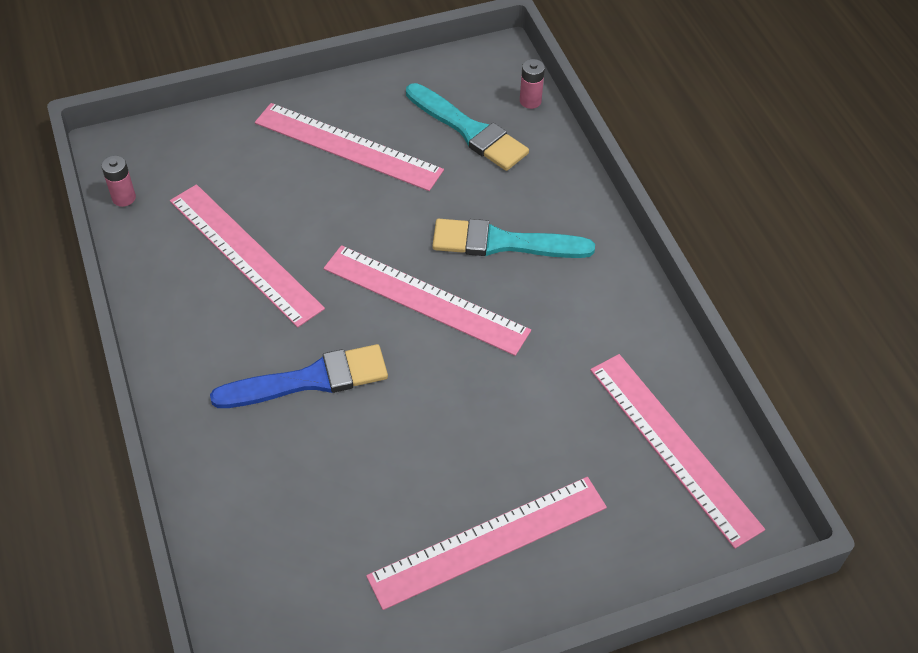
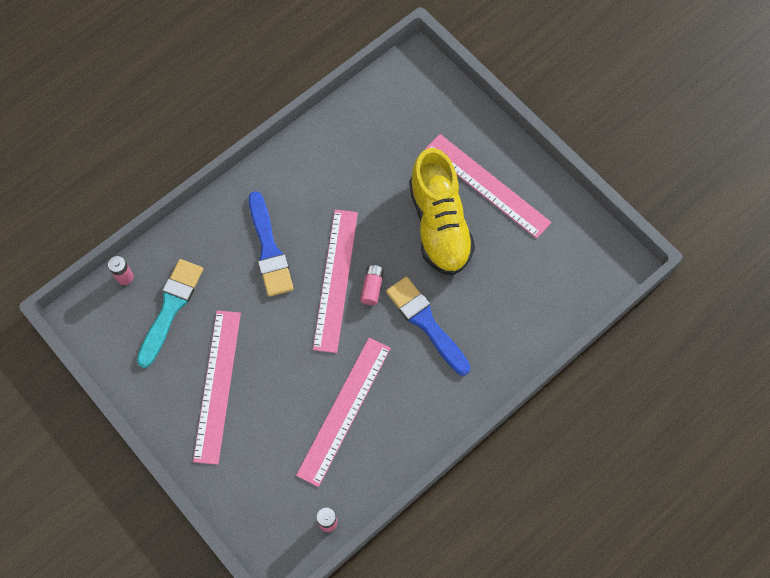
camera: 110 degrees left, 15 degrees up
(393, 336) = (372, 287): none -> pink battery
(450, 450) = (439, 225): none -> yellow shoe
(503, 243) = (269, 249): turquoise brush -> blue brush
(673, 447) = (385, 112): pink ruler -> none

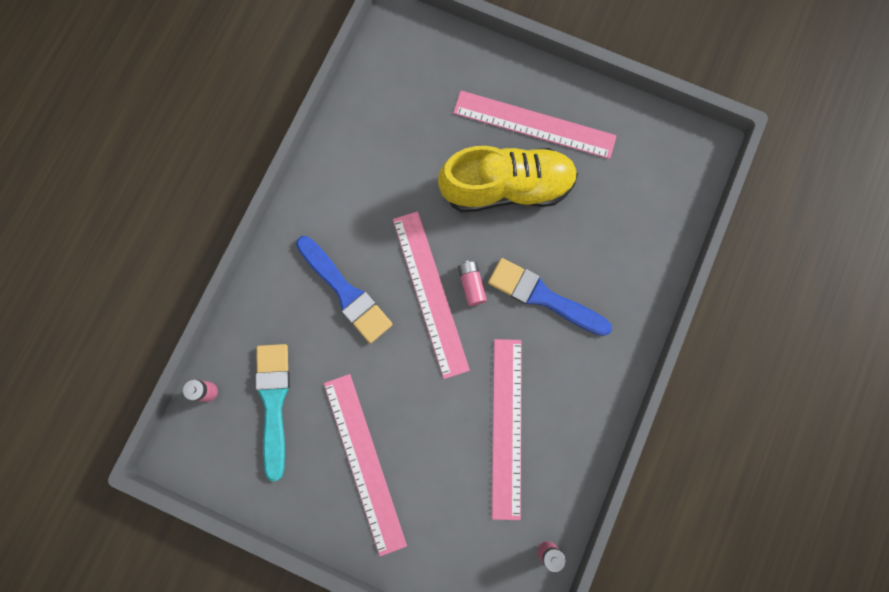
camera: 25 degrees left, 10 degrees up
(439, 225) = (507, 188): yellow shoe -> yellow shoe turned 60 degrees counterclockwise

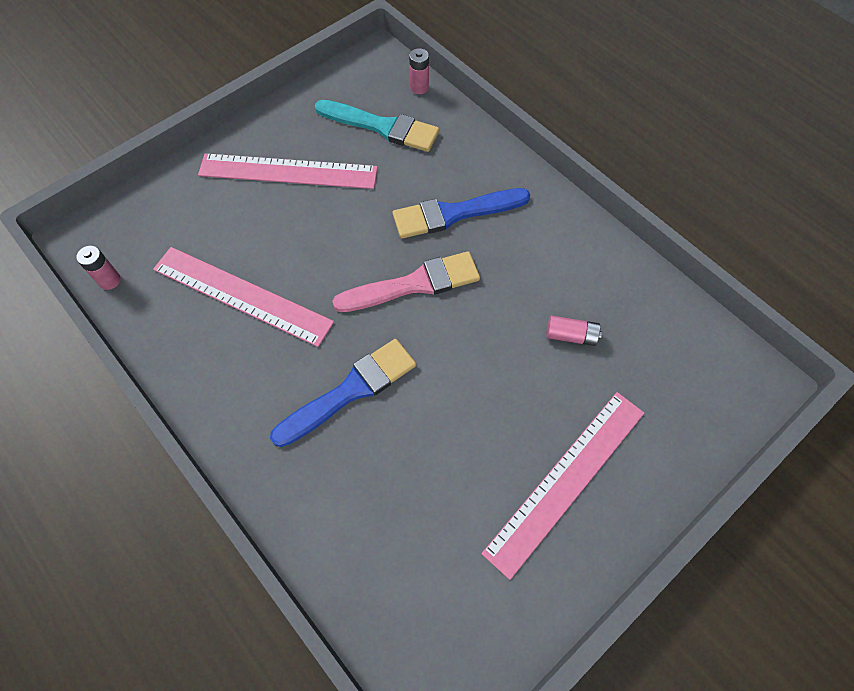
camera: 115 degrees right, 15 degrees down
(430, 293) = (414, 284): pink ruler -> pink brush
(471, 285) = (402, 325): pink battery -> pink battery (571, 335)
(507, 188) = (497, 410): yellow shoe -> none

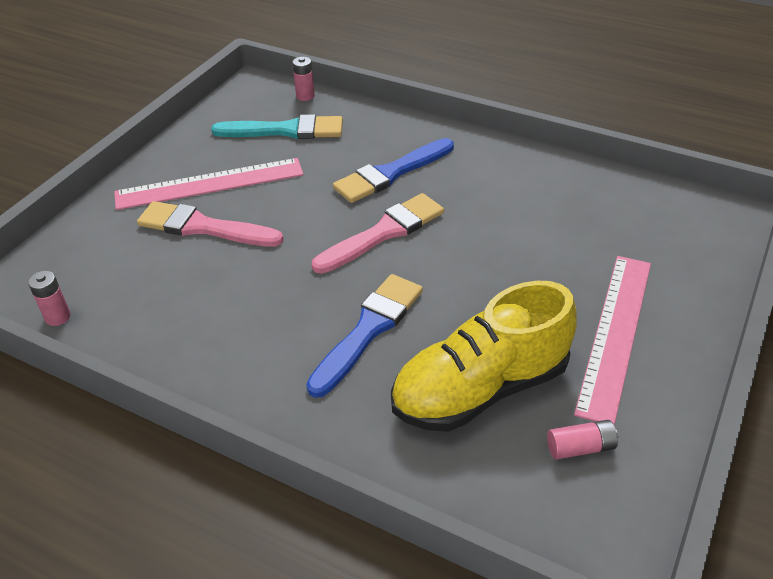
camera: 20 degrees left, 20 degrees down
(242, 295) = (213, 288): pink ruler -> none
(262, 222) = (203, 227): none -> pink brush
(415, 492) = (480, 389): none -> yellow shoe
(571, 335) = (551, 229): pink battery -> pink battery (580, 447)

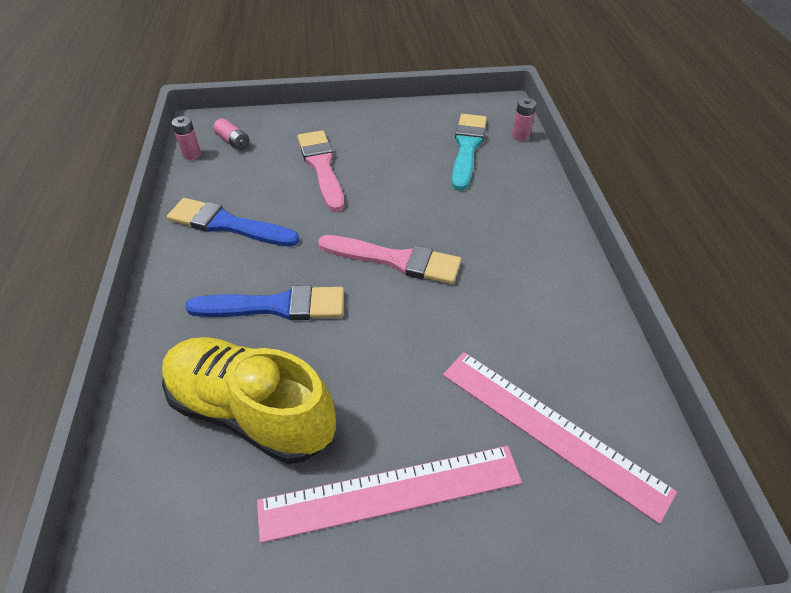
camera: 55 degrees right, 5 degrees up
(210, 184) = (370, 145): pink ruler -> pink ruler (550, 429)
(286, 130) = (467, 148): turquoise brush -> turquoise brush turned 135 degrees counterclockwise
(391, 173) = (474, 228): blue brush -> blue brush (227, 224)
(580, 447) = (219, 523): pink battery -> pink battery (233, 141)

